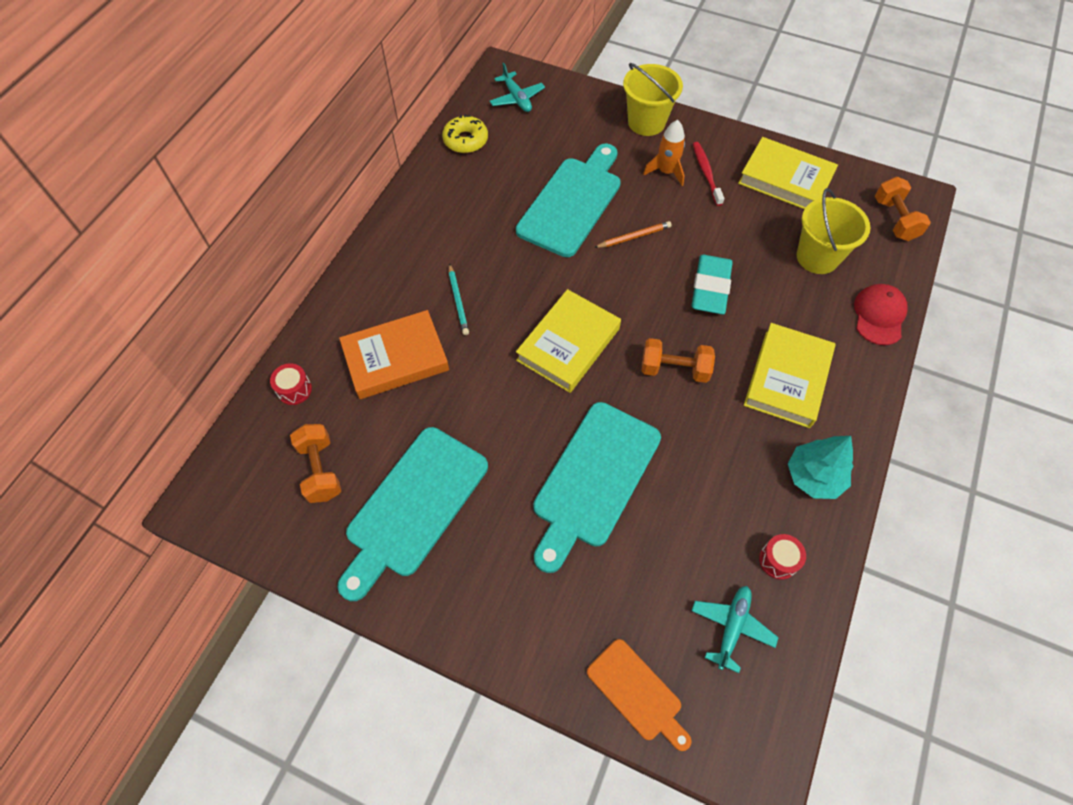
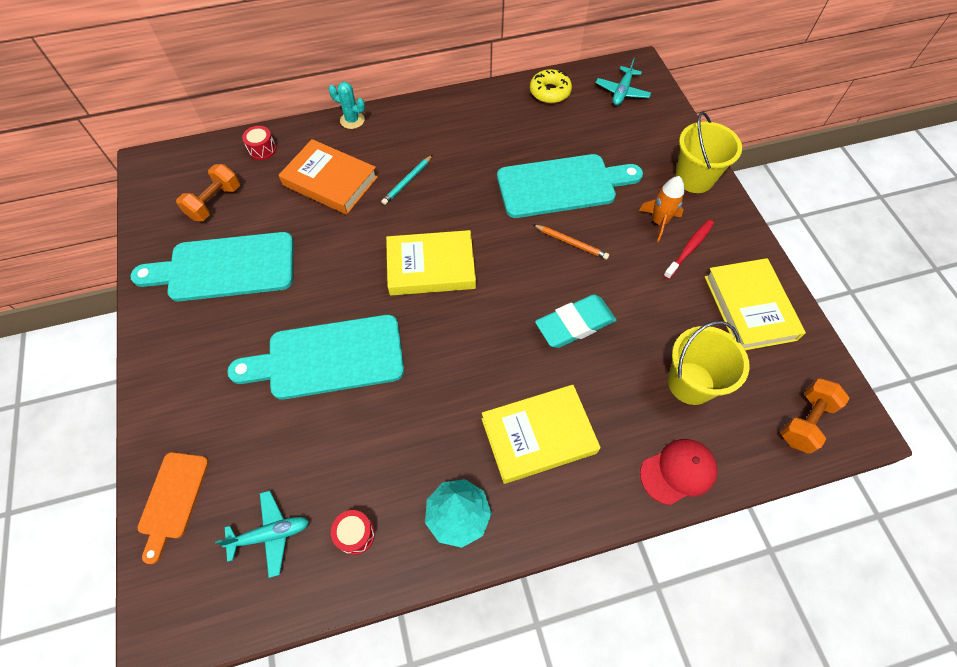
camera: 50 degrees right, 0 degrees up
(338, 295) = (352, 120): none -> turquoise cactus
(674, 369) = (472, 348): orange dumbbell -> none

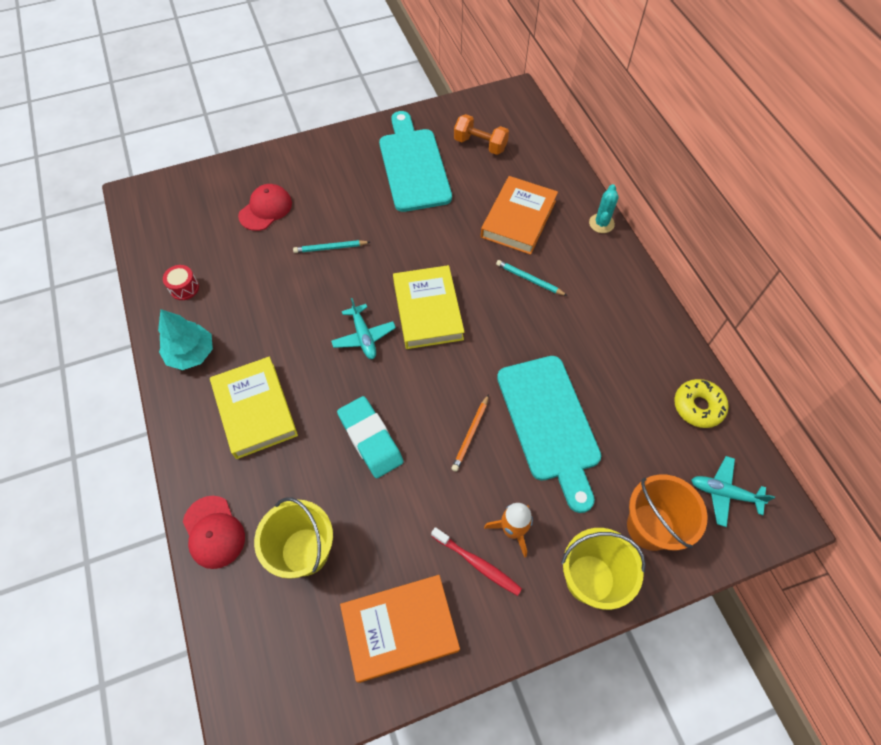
camera: 85 degrees right, 0 degrees up
(173, 499) = (220, 180): orange cutting board -> none
(246, 435) = (265, 209): none -> red cap
(262, 149) = (547, 163): red drum -> none
(270, 534) = (190, 238): turquoise plane -> turquoise plane (364, 336)
(328, 358) = (330, 248): turquoise cutting board -> turquoise pencil
(650, 137) = (650, 527): none -> orange bucket
(749, 308) = (400, 628): yellow book -> orange book
(805, 421) = (258, 674): orange dumbbell -> none

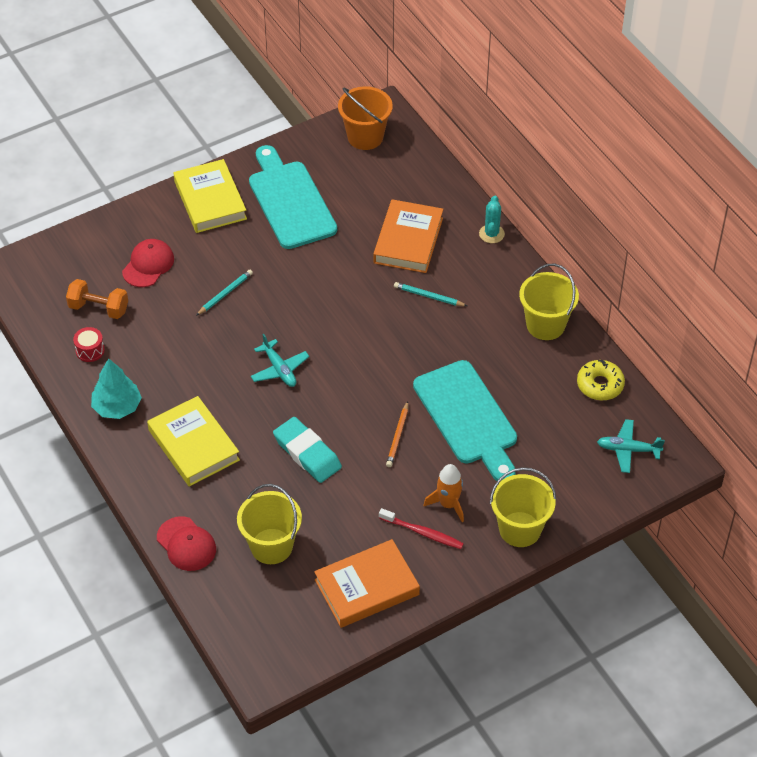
camera: 10 degrees left, 10 degrees down
(330, 248) = (225, 293): turquoise pencil -> turquoise pencil turned 150 degrees clockwise
(428, 310) = (336, 338): yellow book -> yellow book (210, 200)
(480, 144) = (355, 170): orange dumbbell -> orange dumbbell (98, 308)
(645, 328) = (545, 325): none -> yellow bucket
(650, 527) = (566, 484): orange bucket -> orange bucket (365, 137)

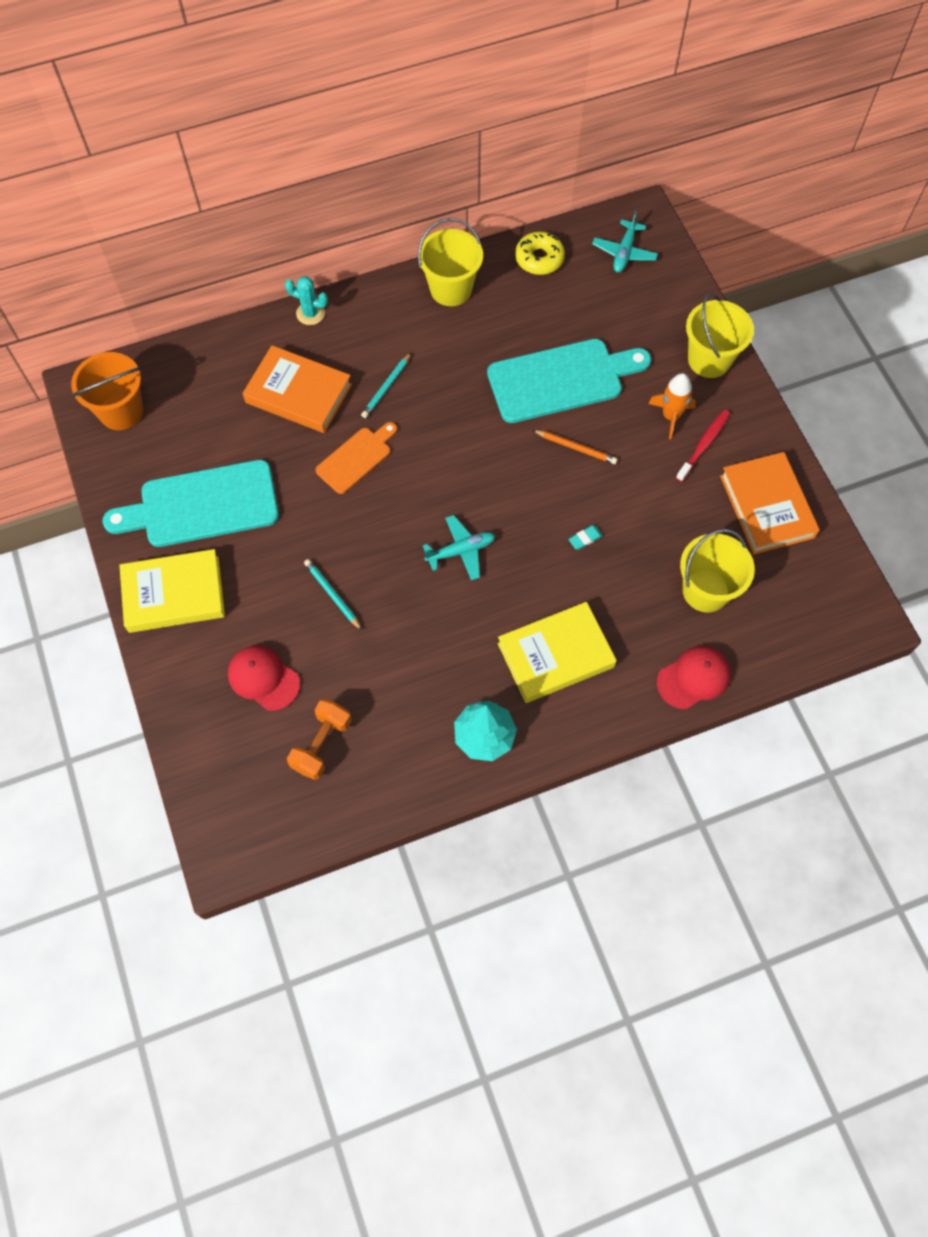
camera: 80 degrees left, 15 degrees up
(90, 350) = (388, 761): red drum -> none
(307, 453) = (585, 538): turquoise eraser -> turquoise eraser, size x0.41
(354, 288) = (356, 458): none -> orange cutting board

